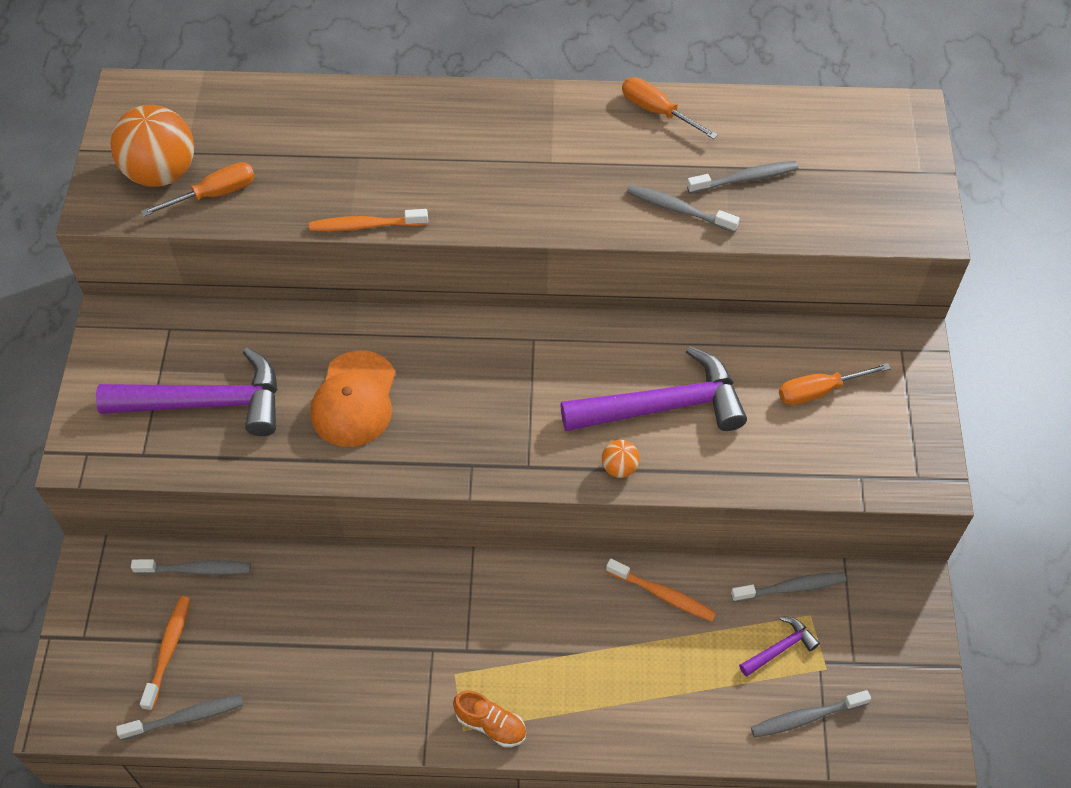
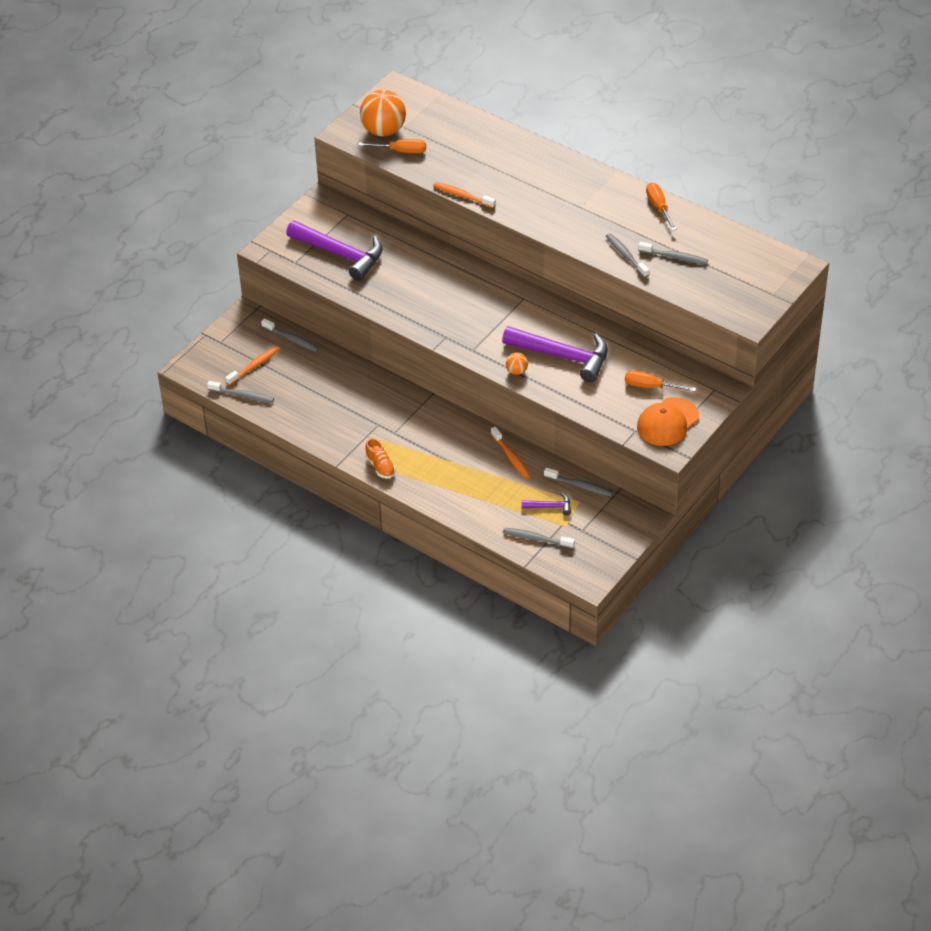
camera: 35 degrees right, 10 degrees down
(354, 399) = (412, 284): orange cap -> orange cap (667, 422)

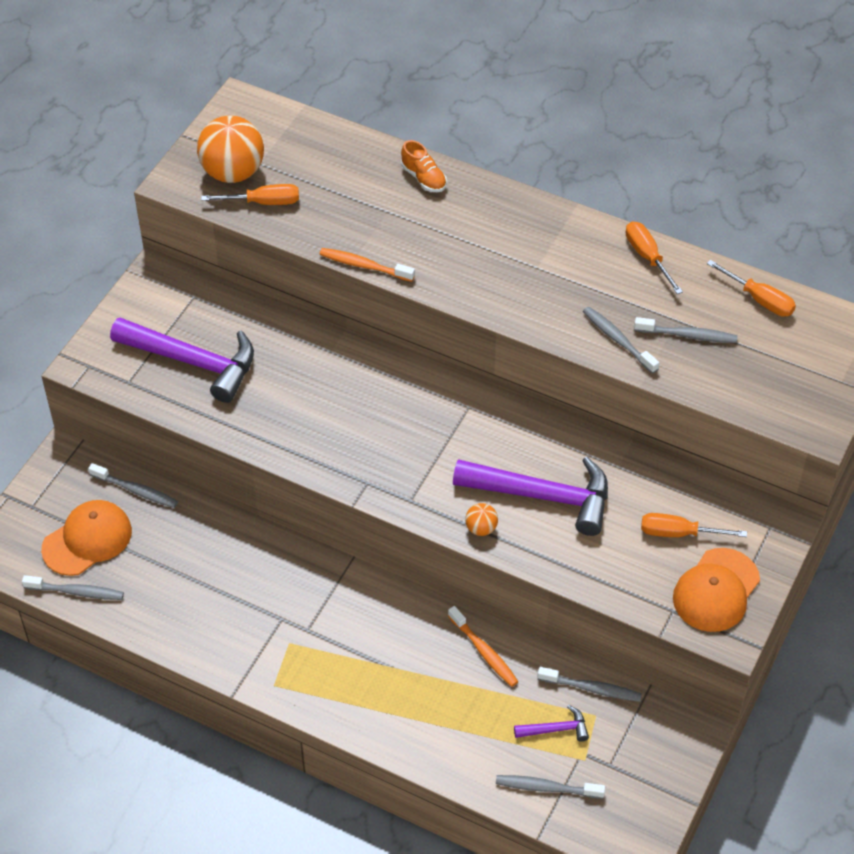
camera: 10 degrees left, 5 degrees up
(254, 366) = (87, 540): orange toothbrush -> orange cap
(380, 466) = (297, 690): orange shoe -> orange shoe (424, 178)
(730, 240) = (759, 299): none -> orange screwdriver

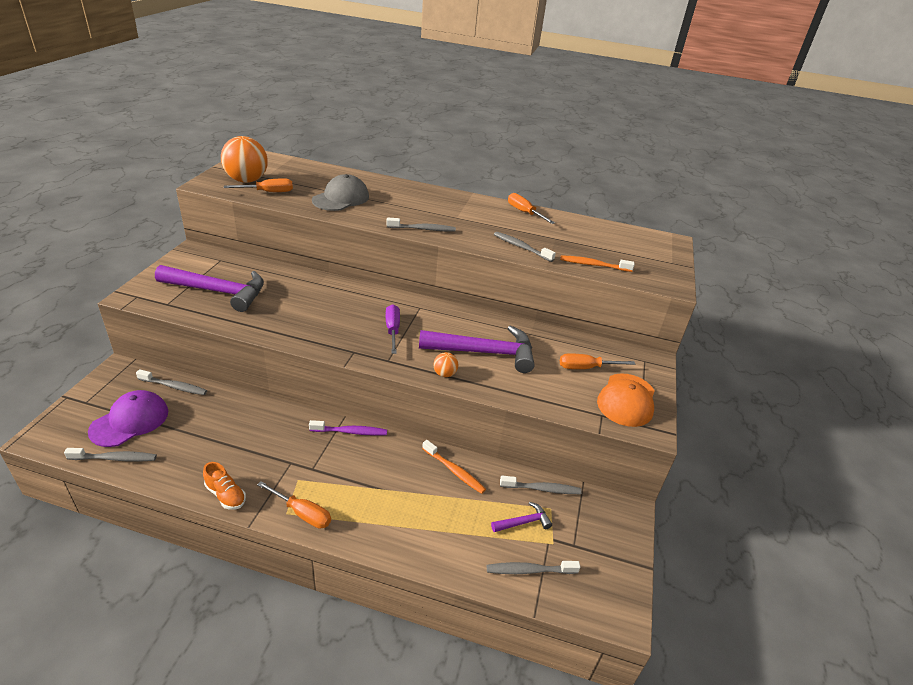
camera: 15 degrees left, 15 degrees down
(87, 540) = (130, 421): orange cap -> purple cap
(359, 581) = (350, 432): none -> purple toothbrush
(364, 266) = (340, 218): orange toothbrush -> orange toothbrush (593, 265)
(369, 219) = (341, 198): none -> grey cap
(423, 447) = (392, 330): none -> purple screwdriver
(424, 178) = (374, 183): orange shoe -> orange shoe (226, 495)
(688, 335) = (565, 244): grey toothbrush -> grey toothbrush (423, 229)
(759, 299) = (601, 229): orange screwdriver -> orange screwdriver (302, 513)

